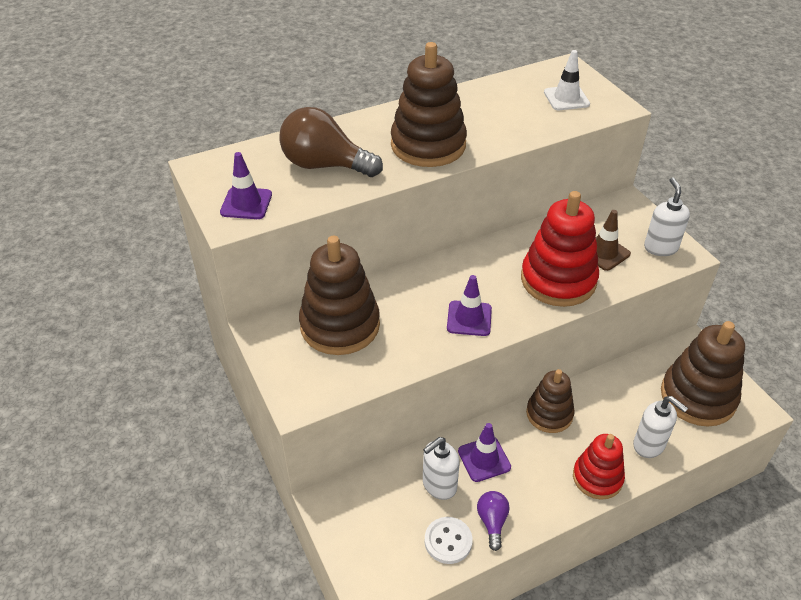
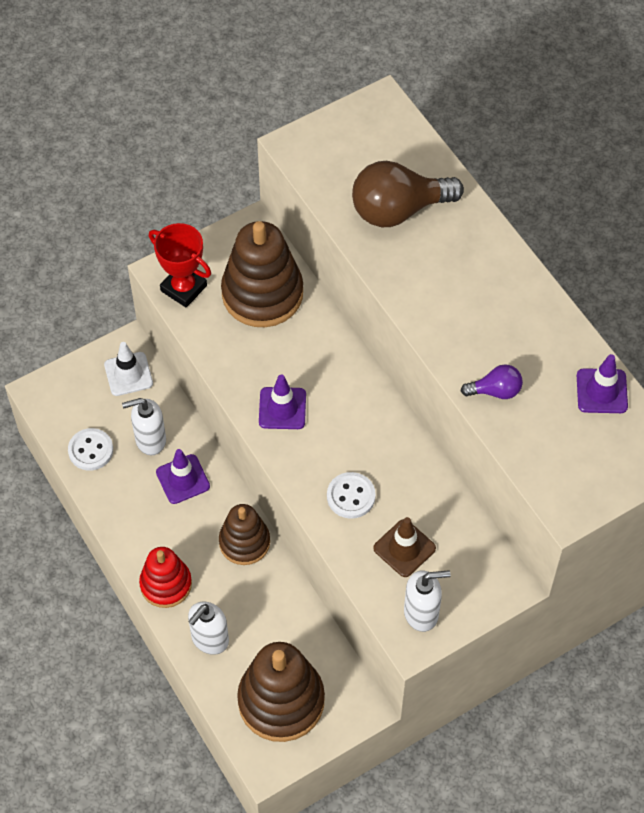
camera: 85 degrees right, 15 degrees up
(246, 203) = (325, 153): purple traffic cone -> purple traffic cone (601, 391)
(322, 386) = (183, 288): none -> red trophy
(325, 165) = (398, 210): brown light bulb -> brown light bulb turned 120 degrees counterclockwise
(428, 145) = (450, 303): brown stacking toy -> none
(439, 485) = (150, 440): white soap dispenser -> white soap dispenser turned 60 degrees counterclockwise
(492, 522) = (112, 487): purple light bulb -> purple light bulb (495, 391)
(558, 280) = (351, 496): red stacking toy -> white button
(566, 98) = (578, 450): white traffic cone -> white traffic cone (128, 374)

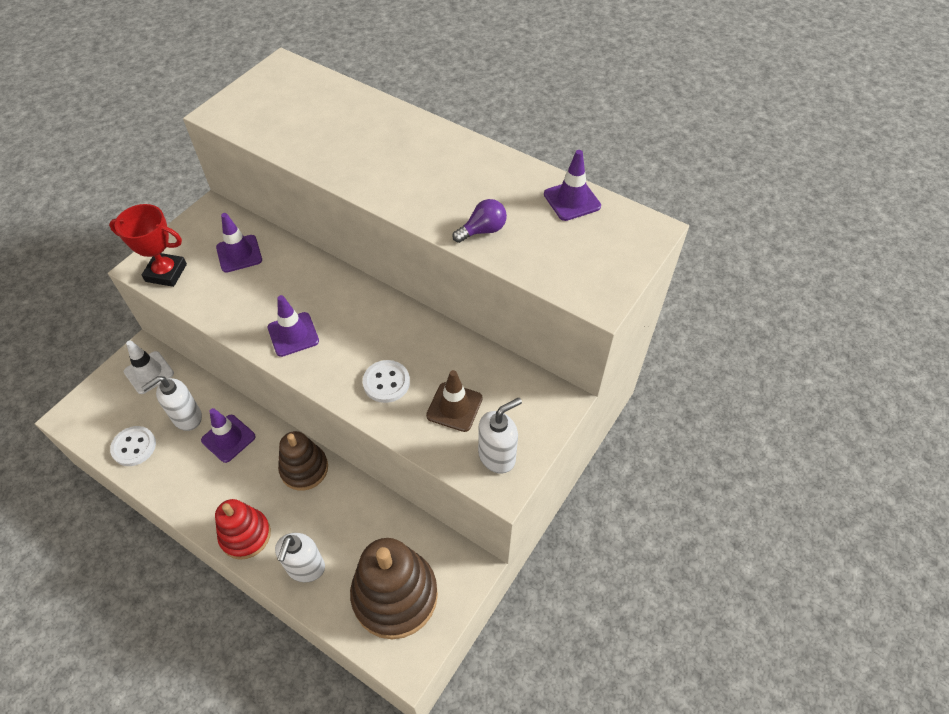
camera: 25 degrees left, 5 degrees down
(262, 293) = (239, 254): brown stacking toy -> purple traffic cone
(398, 210) = (330, 129): brown light bulb -> none

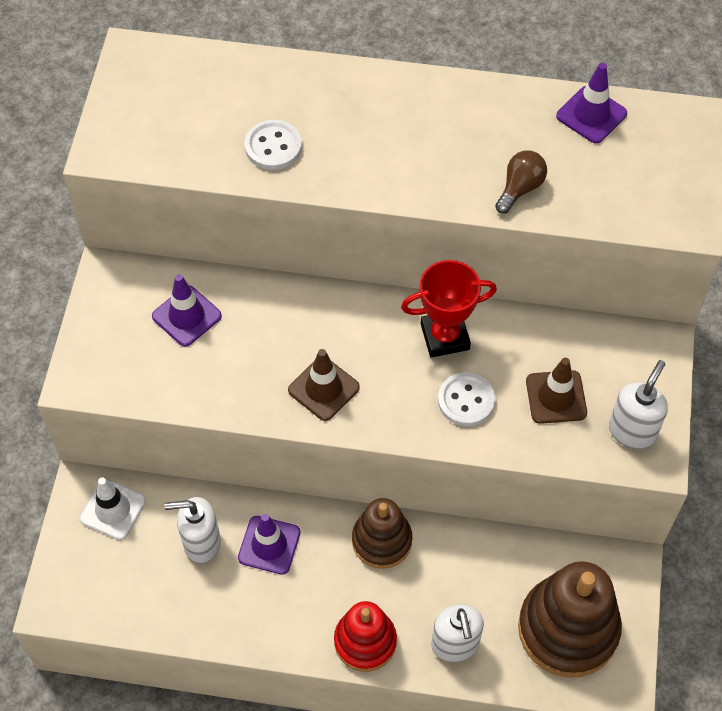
camera: 25 degrees left, 5 degrees up
(134, 447) = (162, 604): white button -> white button (273, 147)
(166, 273) = (114, 376): red trophy -> red trophy (445, 336)
(187, 418) = (201, 543): white soap dispenser -> white soap dispenser turned 60 degrees clockwise
(293, 334) = (323, 389): purple traffic cone -> brown traffic cone
(483, 230) = (520, 188): purple light bulb -> brown light bulb

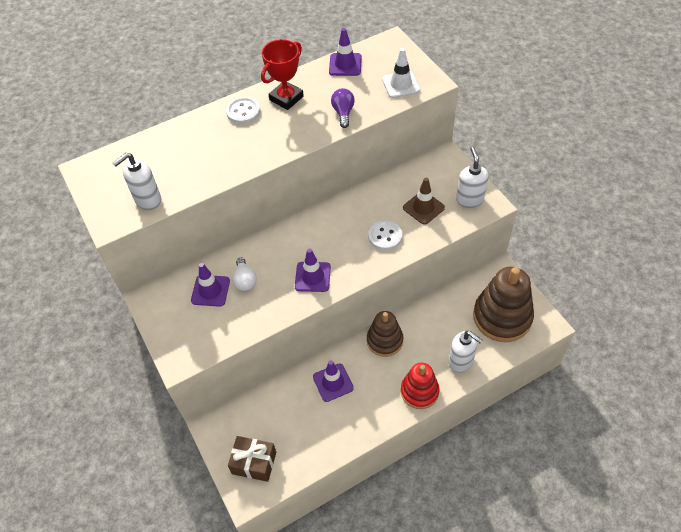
camera: 35 degrees left, 5 degrees down
(94, 571) = (254, 463): none -> brown gift
(113, 510) = (237, 425): white traffic cone -> white traffic cone (401, 84)
(201, 543) = (298, 407): white soap dispenser -> white soap dispenser (147, 200)
(238, 332) = (245, 280): none -> white light bulb
(273, 147) = (203, 167): white button -> white button (243, 112)
(323, 389) = (312, 277): brown traffic cone -> purple traffic cone
(445, 336) = (348, 216): red trophy -> red trophy (286, 98)
(520, 188) = (343, 113): brown light bulb -> purple light bulb

